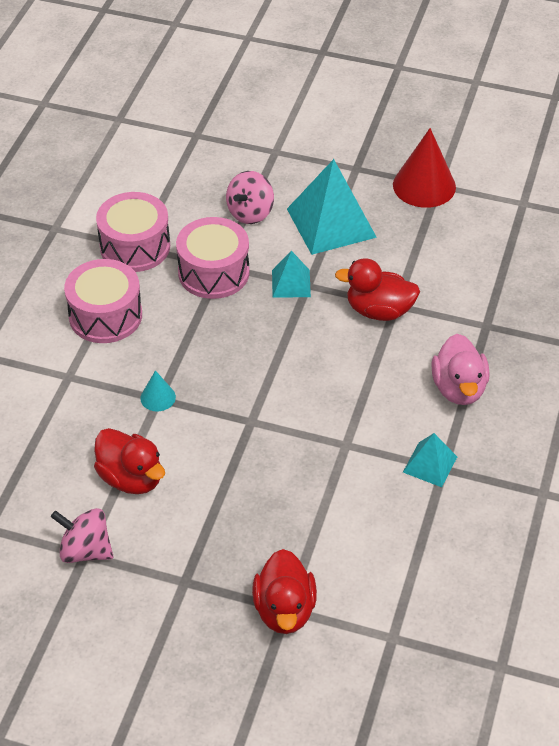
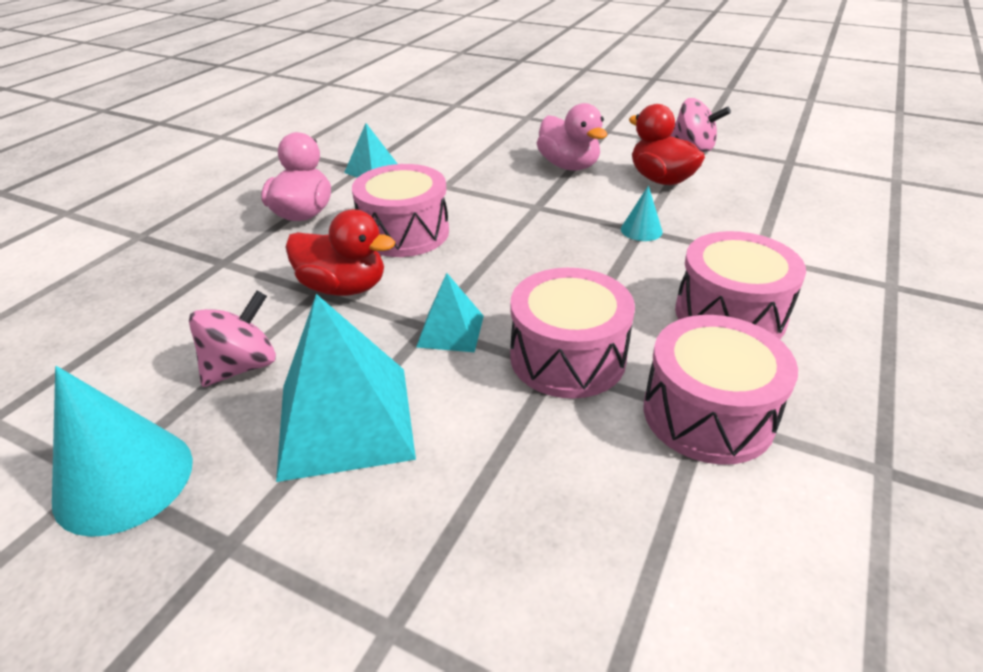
camera: 170 degrees left, 10 degrees down
(225, 494) = (568, 166): none -> pink duck
(250, 213) = (488, 458): pink spinning top -> pink spinning top (242, 366)
(284, 610) = (529, 117): red duck -> none
(358, 373) = (404, 233): none -> pink drum
(424, 185) = (124, 479): red cone -> turquoise cone

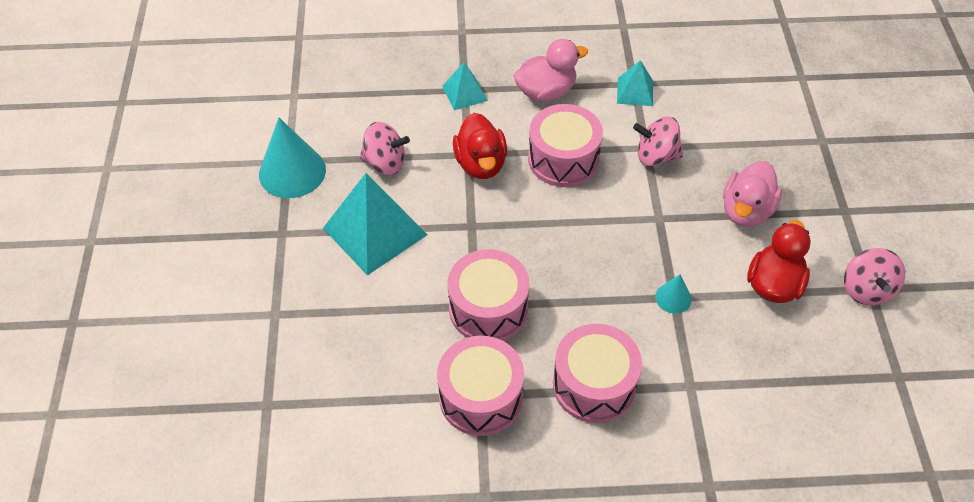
camera: 60 degrees right, 15 degrees up
(450, 331) = (475, 239): turquoise pyramid -> turquoise pyramid (464, 93)
(461, 184) = (656, 156): none -> pink spinning top

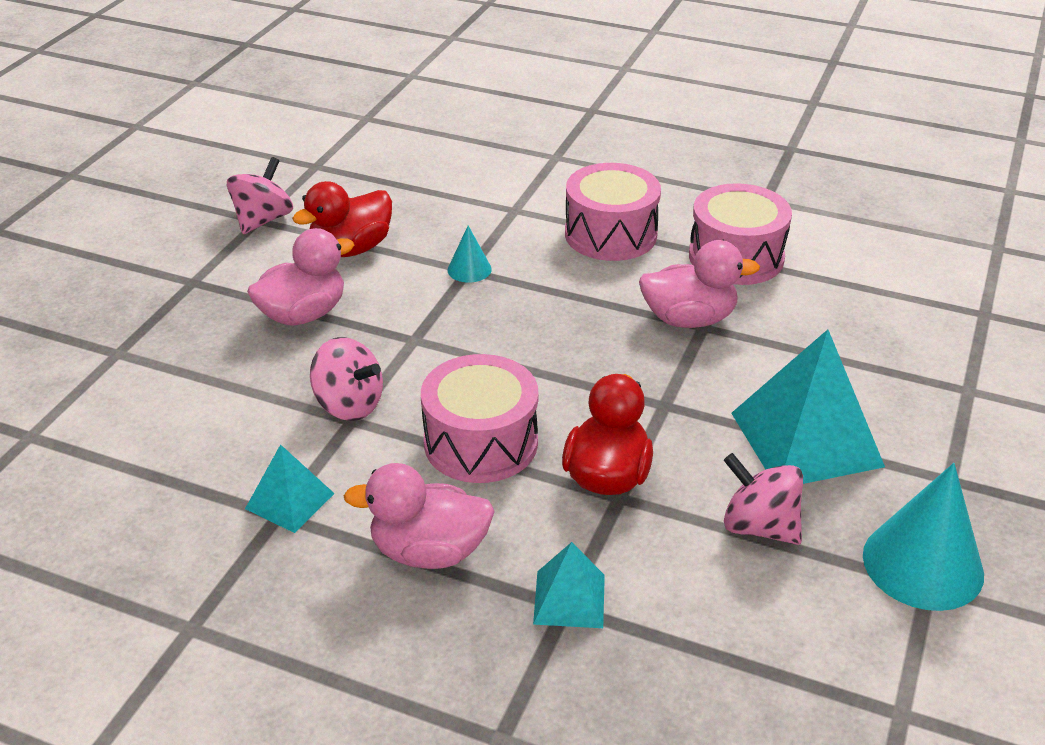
camera: 155 degrees left, 15 degrees down
(488, 308) = (689, 319): pink drum -> pink duck

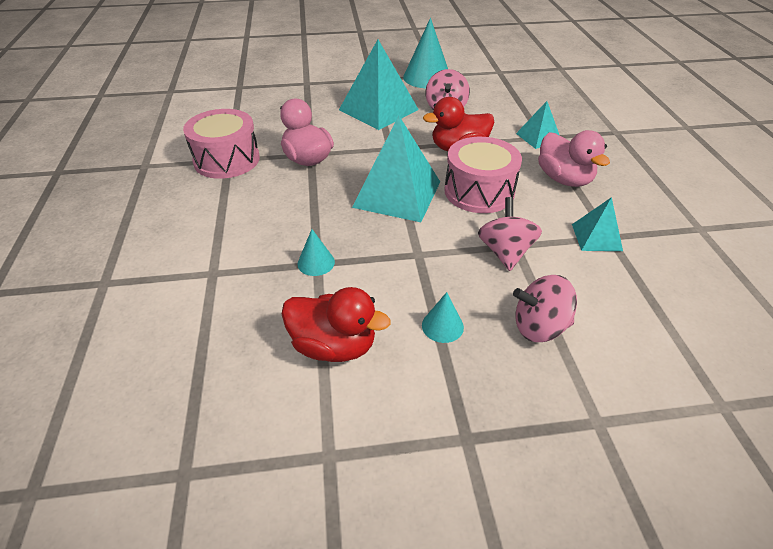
camera: 120 degrees left, 5 degrees up
(263, 220) = (327, 450): pink spinning top -> pink spinning top (539, 327)
(303, 314) = (442, 326): pink duck -> turquoise cone
(540, 366) = (397, 194): none -> turquoise pyramid
(610, 234) = (226, 213): pink drum -> none

